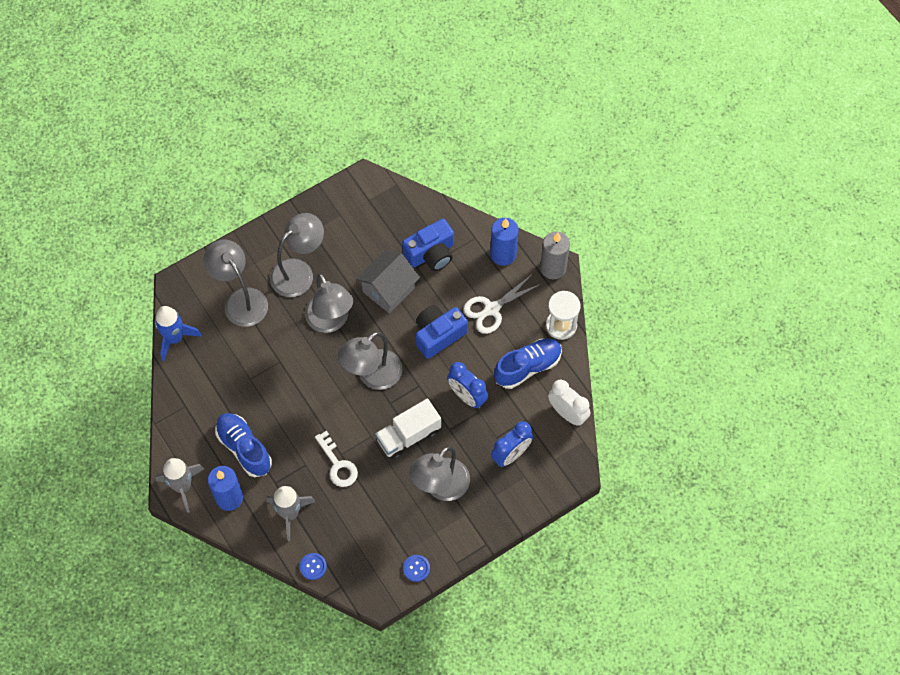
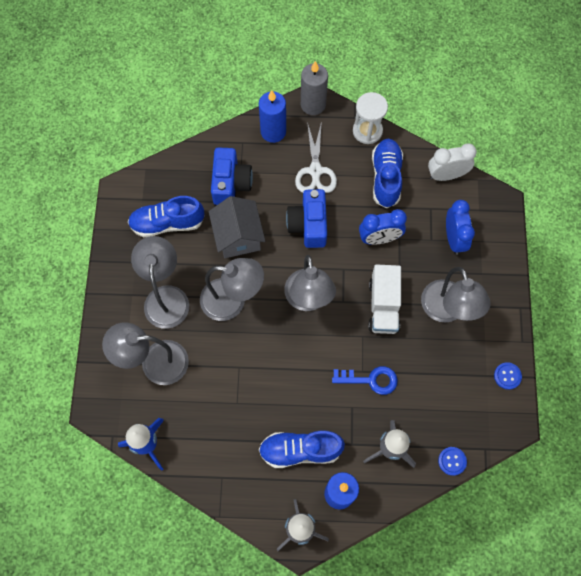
camera: 55 degrees left, 5 degrees up
(338, 464) = (370, 380): white key -> blue key
(361, 231) = (167, 223): none -> blue shoe

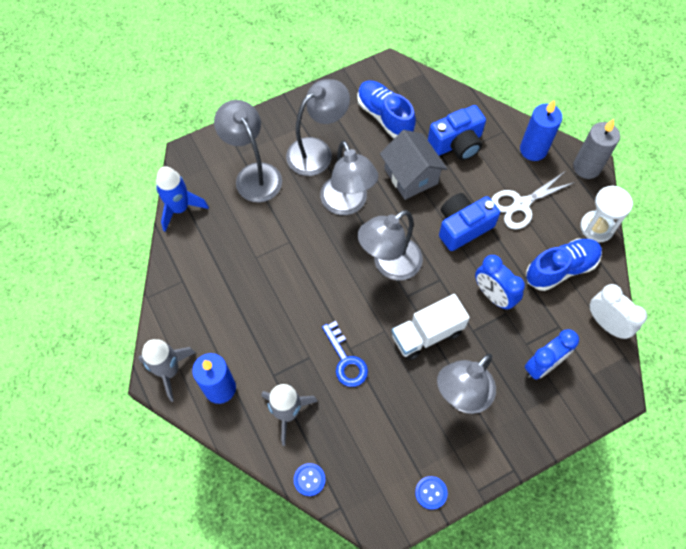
camera: 60 degrees right, 5 degrees down
(238, 236) = (411, 176): grey house -> grey house turned 75 degrees counterclockwise
(300, 450) = (242, 333): blue shoe -> none

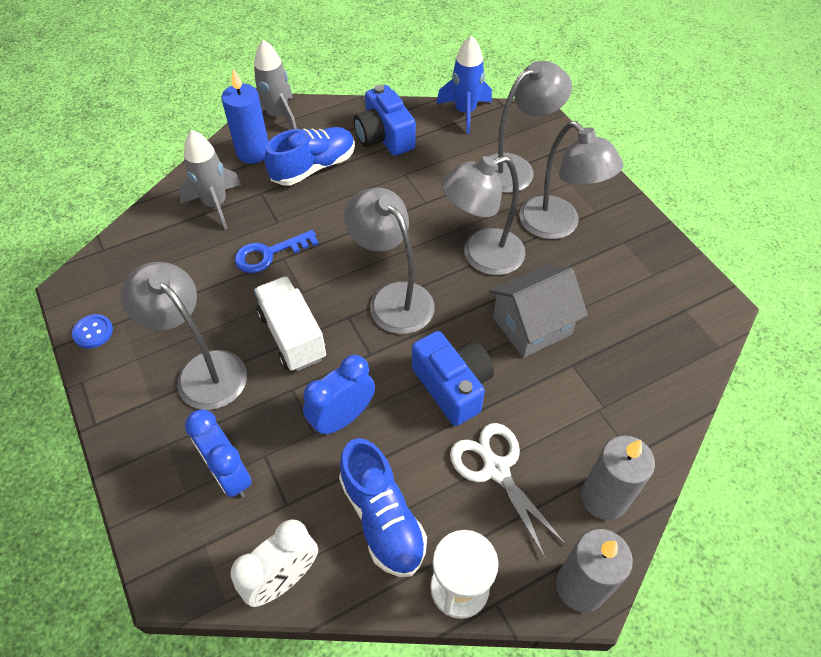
camera: 90 degrees right, 10 degrees down
(309, 479) = (139, 224): blue button -> none
(385, 116) = (628, 298): blue shoe -> blue shoe (313, 167)
(457, 143) = (597, 386): blue camera -> blue camera (384, 137)
(533, 150) = (604, 498): blue candle -> grey candle

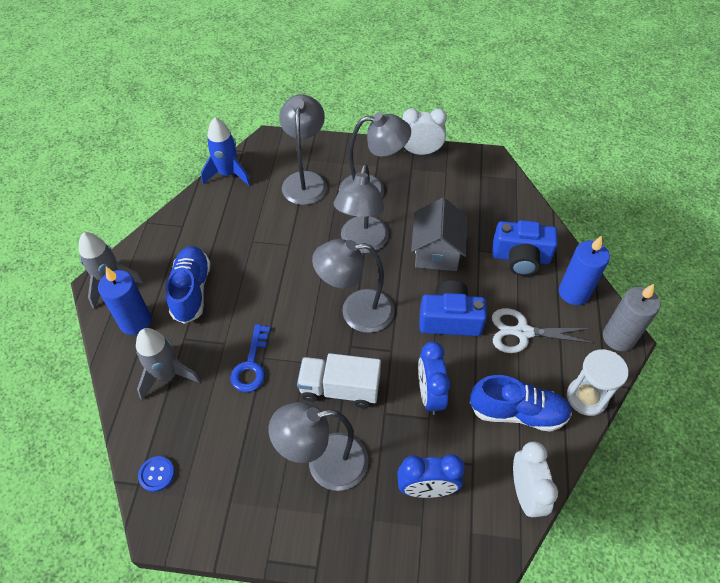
camera: 55 degrees left, 0 degrees up
(93, 332) = (223, 530): blue button -> blue button (156, 474)
(384, 137) = (204, 232): blue camera -> blue camera (520, 258)
(604, 498) = (573, 292): grey candle -> blue candle
(657, 237) = (421, 152): none -> white clock

